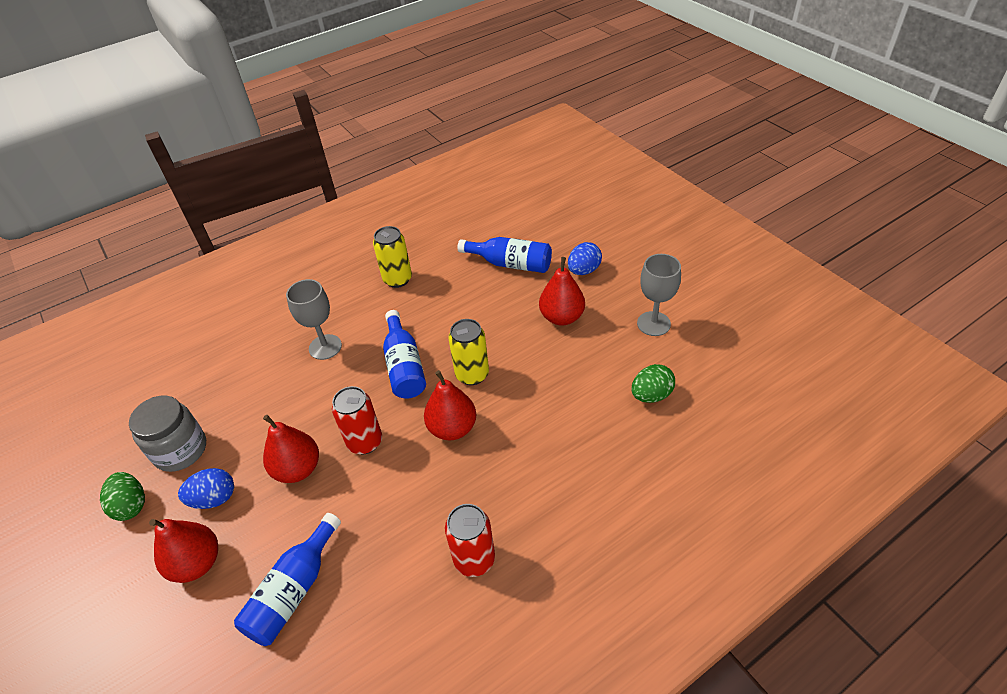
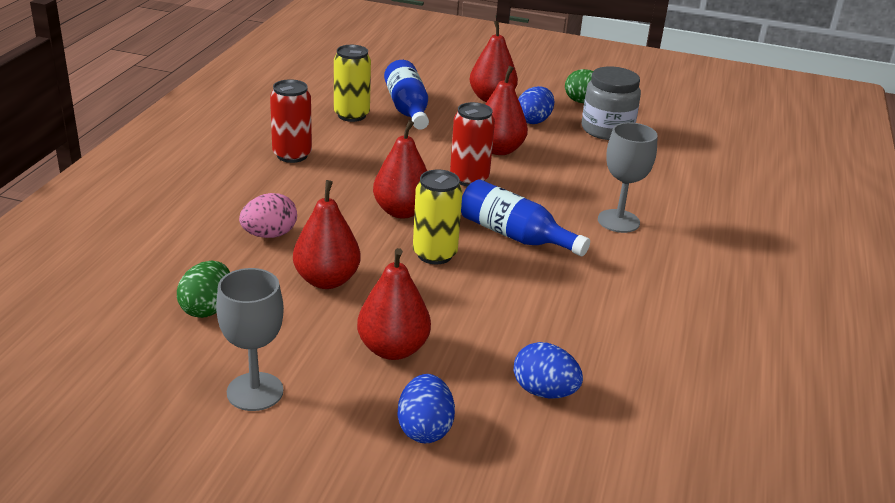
camera: 135 degrees right, 15 degrees down
(397, 279) = (657, 309): yellow can -> yellow can (351, 115)
(510, 264) = (544, 391): blue bottle -> blue egg
(560, 384) = (327, 280): none -> red pear
(568, 449) = (269, 235): none -> pink egg

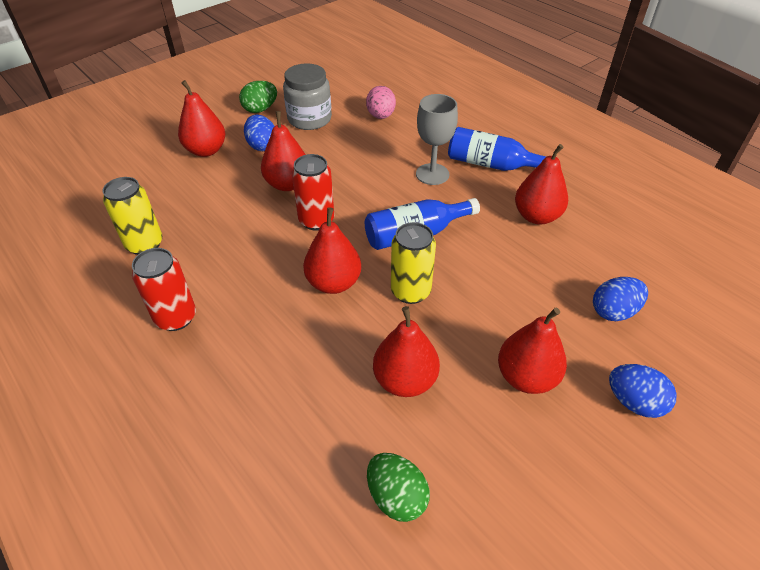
camera: 55 degrees left, 15 degrees up
(255, 392) = (544, 505): grey goblet -> none
(269, 235) = (303, 393): pink egg -> pink egg (381, 116)
(407, 109) = (172, 204): blue bottle -> blue bottle (491, 165)
(637, 305) = (536, 216): none -> red pear

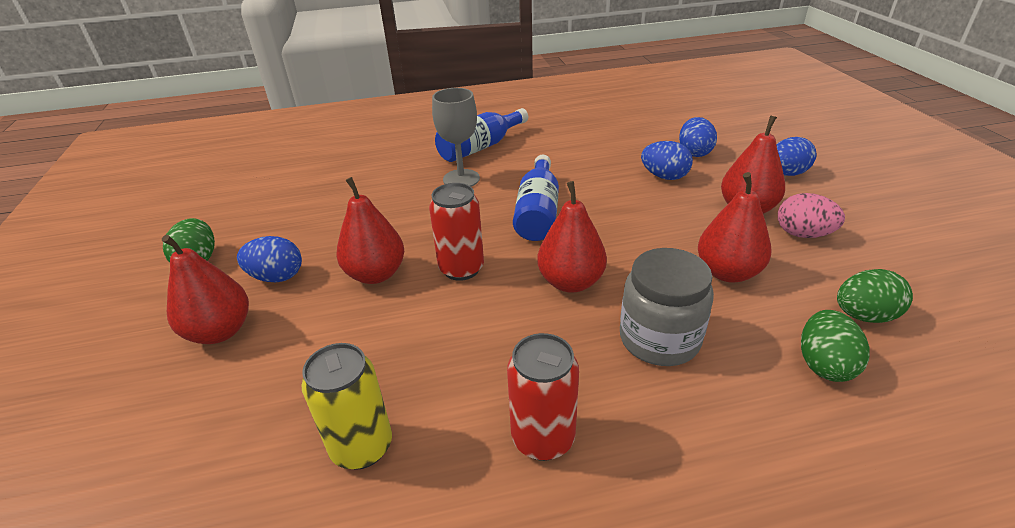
camera: 60 degrees left, 10 degrees down
(309, 119) = (274, 227): grey jar -> grey jar (659, 339)
(312, 468) = (824, 364): none -> green egg
(381, 116) = (334, 181): pink egg -> pink egg (803, 234)
(410, 291) = (614, 237): yellow can -> none
(536, 216) = (566, 148): red pear -> none
(541, 299) = (664, 176): none -> blue egg

